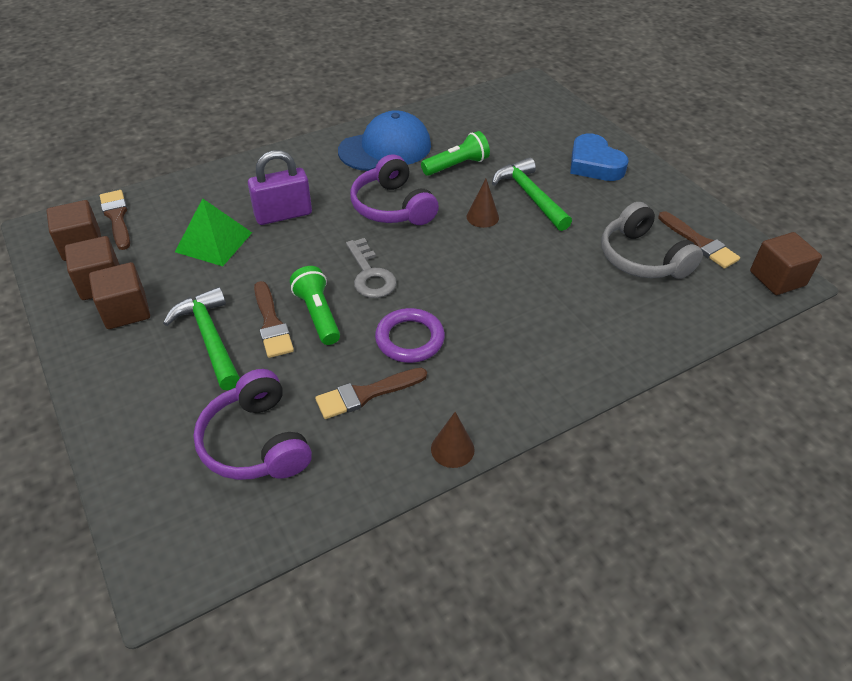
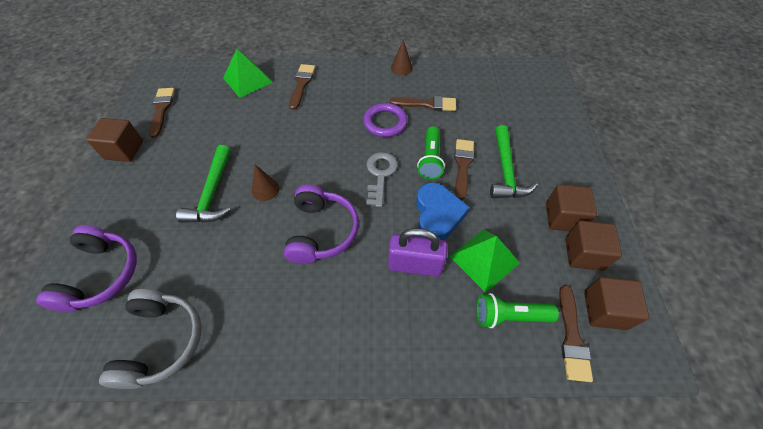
camera: 150 degrees left, 10 degrees up
(256, 442) = (494, 103): purple headphones -> purple headphones (101, 275)
(385, 148) = (271, 317): blue cap -> none
(456, 165) = (231, 256): green flashlight -> green flashlight (509, 316)
(578, 347) = (302, 84): none -> brown brush
(594, 164) = (129, 202): blue heart -> blue heart (437, 215)
(642, 258) = (206, 114): grey headphones -> grey headphones (161, 342)
(657, 321) = (247, 80): none -> green pyramid
(777, 278) = (158, 75): brown cube -> brown cube (124, 150)

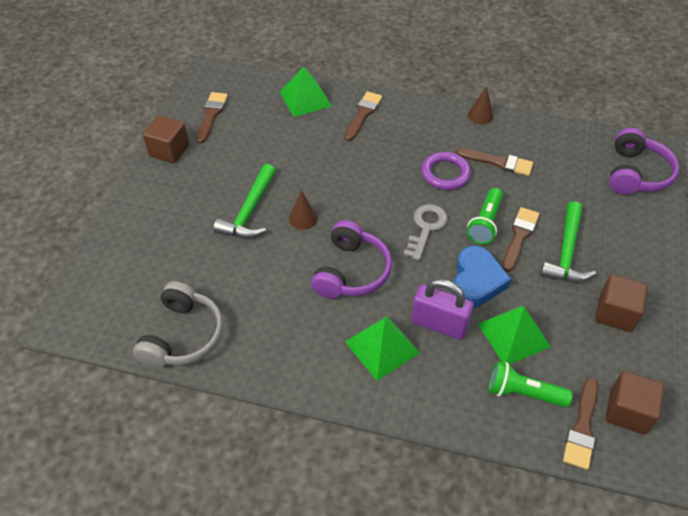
camera: 15 degrees right, 5 degrees down
(101, 275) = (136, 265): purple headphones -> purple headphones (636, 173)
(367, 302) = (382, 347): none -> green pyramid
(584, 254) = (625, 354): brown cube -> none

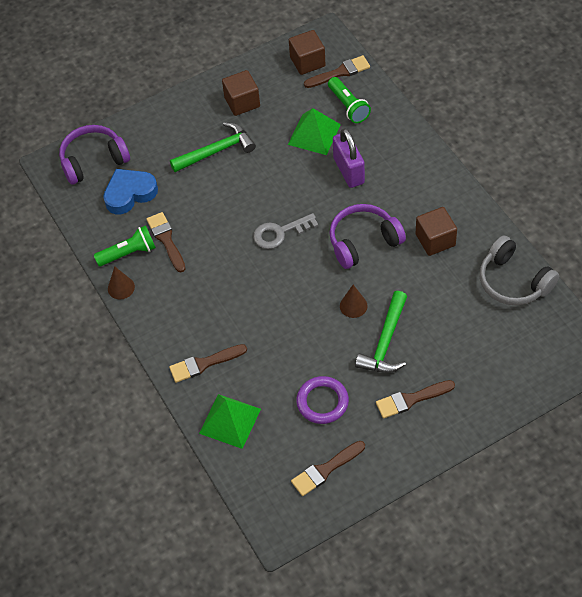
camera: 130 degrees left, 5 degrees up
(169, 150) = (395, 456): brown cube -> brown cube (435, 240)
(183, 336) = (513, 281): grey headphones -> grey headphones turned 105 degrees counterclockwise
(249, 211) = (385, 342): green hammer -> green hammer turned 135 degrees clockwise
(382, 347) = (397, 184): green pyramid -> none
(445, 174) = (214, 261): purple ring -> purple ring (322, 402)
(476, 281) = (294, 176): blue heart -> blue heart (130, 194)
(485, 223) = (238, 206): green flashlight -> green flashlight (128, 253)
(519, 236) = (229, 181): brown brush -> brown brush (411, 399)

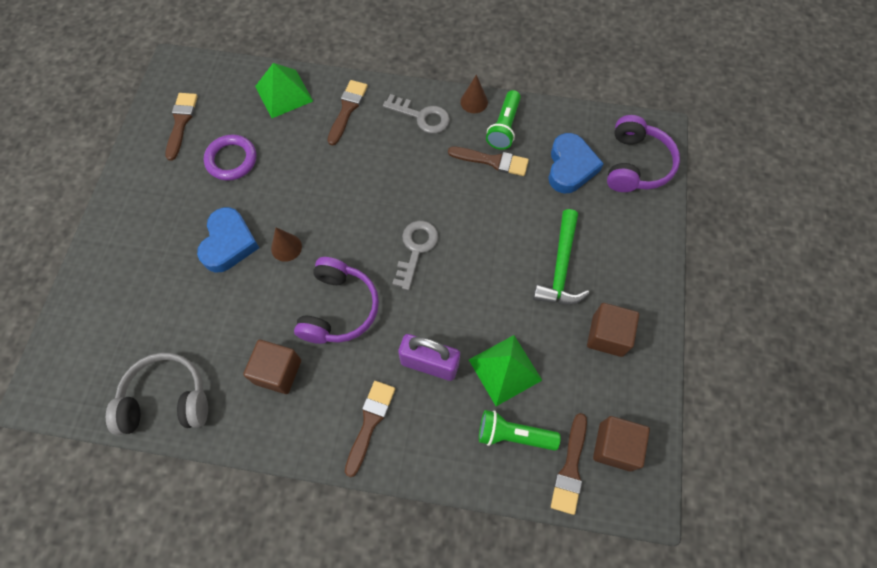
camera: 125 degrees right, 10 degrees up
(165, 310) = (422, 116): none -> grey key
(385, 342) = (229, 243): green hammer -> blue heart
(411, 399) = (164, 220): brown brush -> brown brush (370, 422)

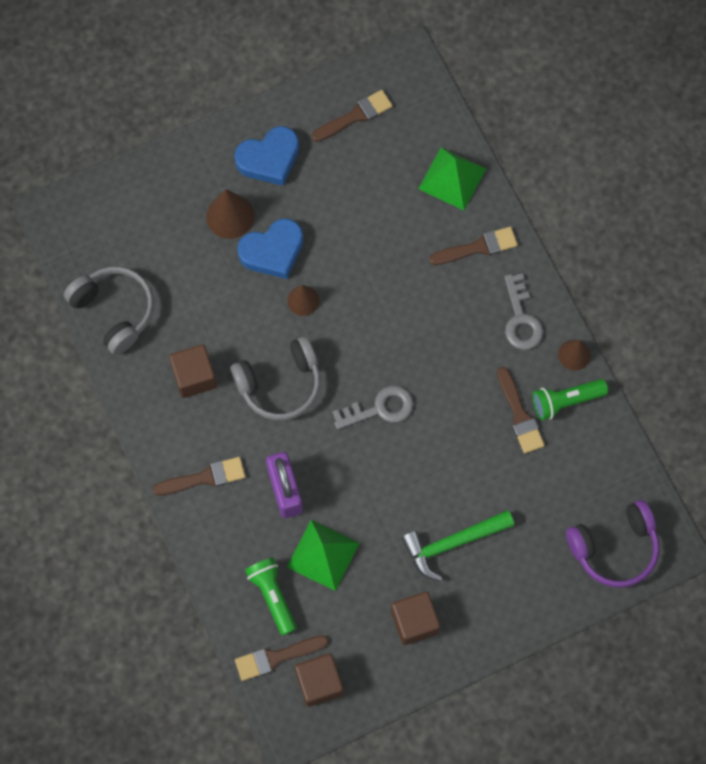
camera: 55 degrees right, 5 degrees up
(173, 255) = (230, 216): none -> brown cone
(231, 160) = (351, 189): purple ring -> none
(339, 308) = (280, 384): purple headphones -> grey headphones
(570, 167) = (566, 489): blue heart -> blue heart (269, 159)

